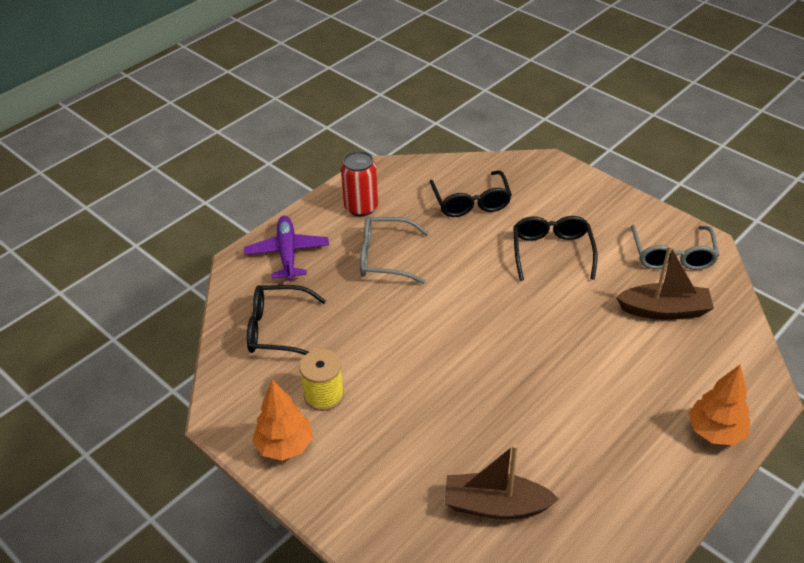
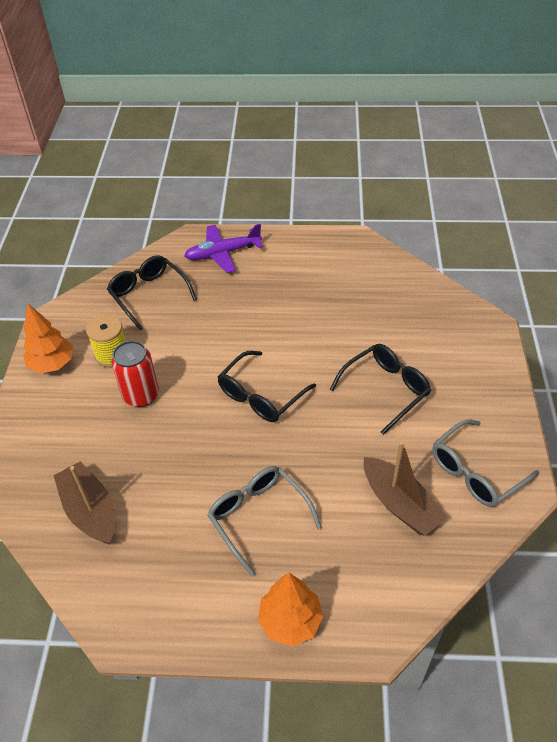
camera: 50 degrees right, 5 degrees up
(287, 253) = (223, 253): purple plane -> purple plane turned 150 degrees counterclockwise
(361, 207) = (309, 257): red can -> red can (141, 395)
(384, 257) = (272, 301): grey glasses -> grey glasses (258, 516)
(471, 202) = (385, 309): black glasses -> black glasses (260, 396)

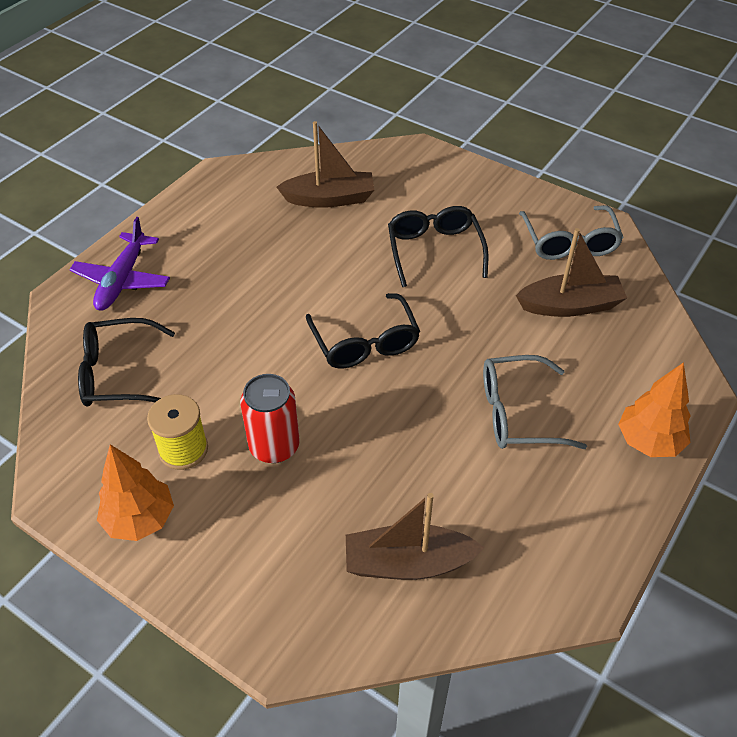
camera: 60 degrees left, 0 degrees up
(385, 305) = (330, 199): none -> brown boat

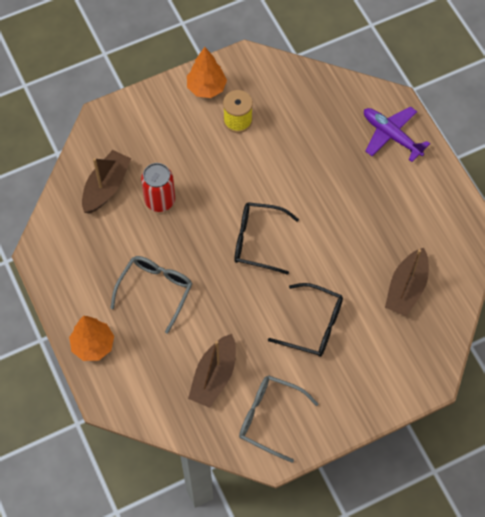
camera: 120 degrees right, 15 degrees up
(118, 374) = (311, 109): black glasses -> none
(274, 446) = (212, 161): red can -> red can (160, 200)

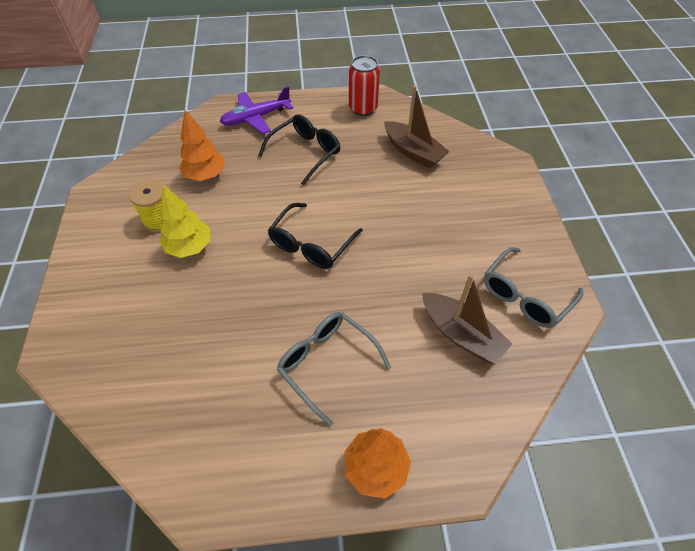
camera: 70 degrees left, 10 degrees down
(106, 187) = (154, 378): brown boat -> none
(160, 200) = (209, 322): red can -> red can (363, 108)
(206, 88) = (100, 234): orange tree -> orange tree (205, 175)
(219, 155) = (189, 247): none -> yellow tree
(314, 325) = (428, 227): black glasses -> black glasses (305, 152)

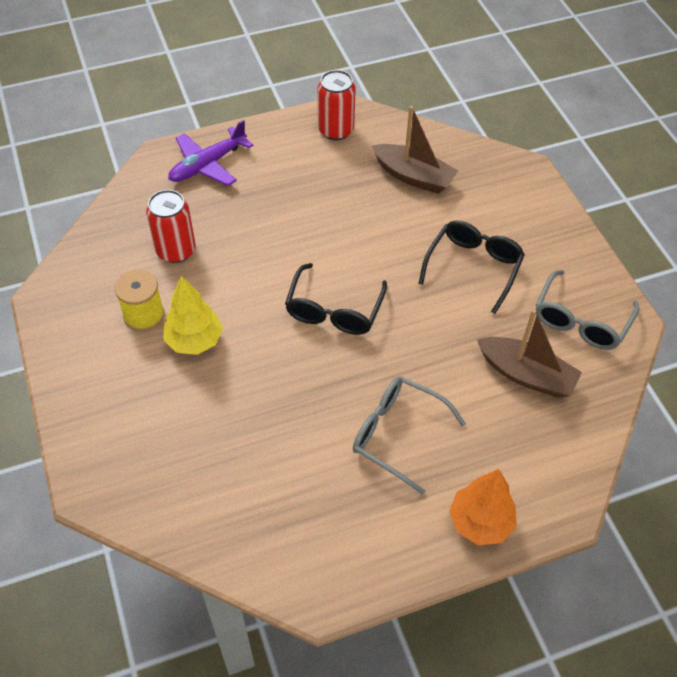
camera: 15 degrees left, 0 degrees up
(205, 175) = (176, 250): orange tree -> red can
(305, 152) = (286, 200): black glasses -> black glasses (473, 267)

